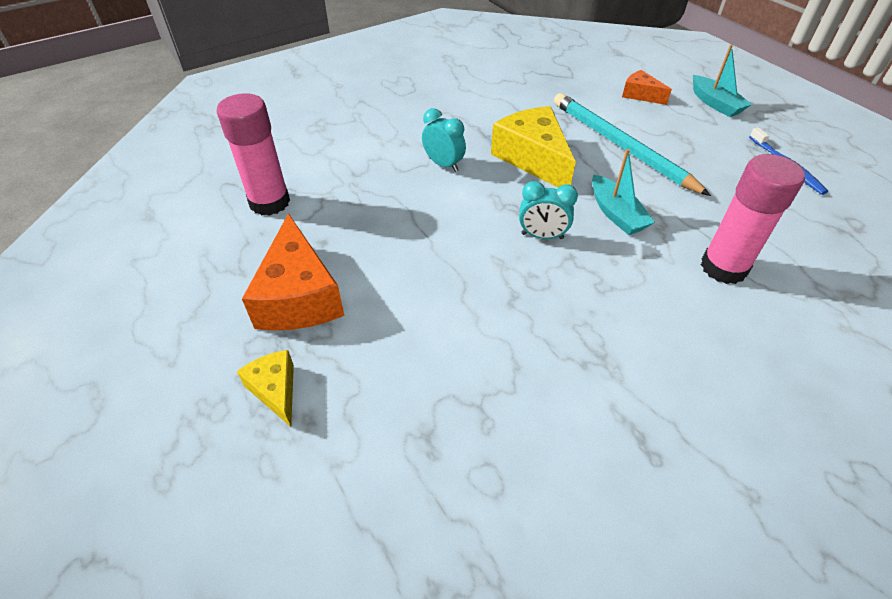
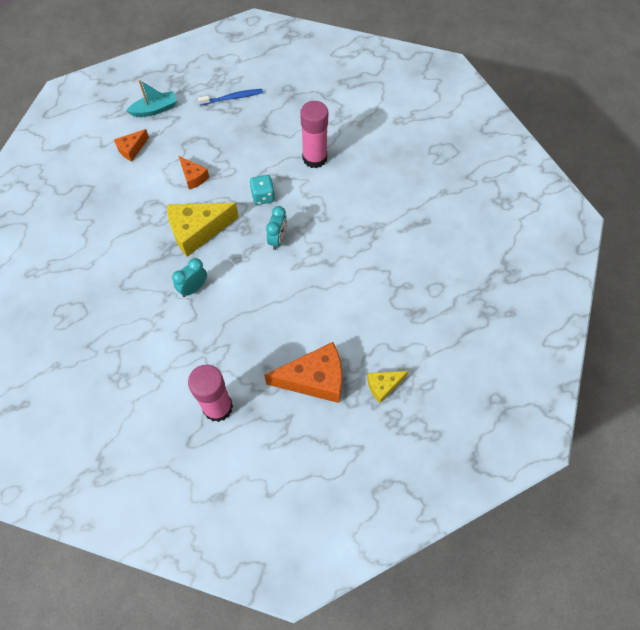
camera: 85 degrees left, 15 degrees up
(616, 214) = (263, 196): turquoise boat -> turquoise dice
(620, 146) = (193, 177): turquoise pencil -> orange cheese

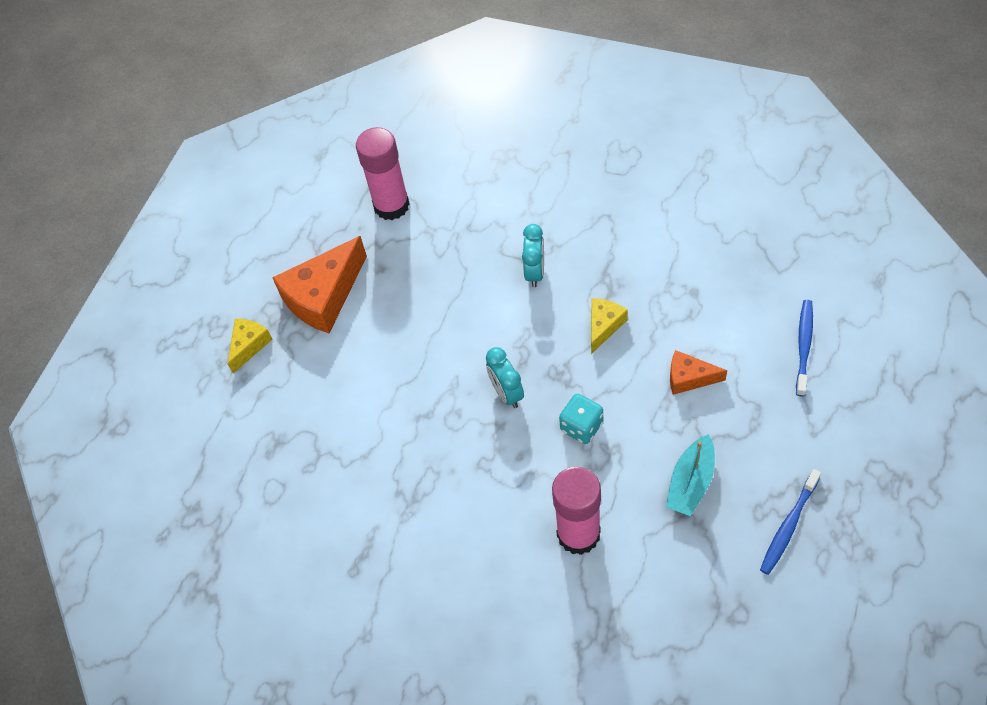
camera: 145 degrees right, 5 degrees down
(132, 149) = (804, 346): orange cheese -> blue toothbrush
(154, 109) = (855, 417): turquoise boat -> turquoise boat (691, 482)
(197, 231) = (604, 326): yellow cheese -> yellow cheese, size x0.53

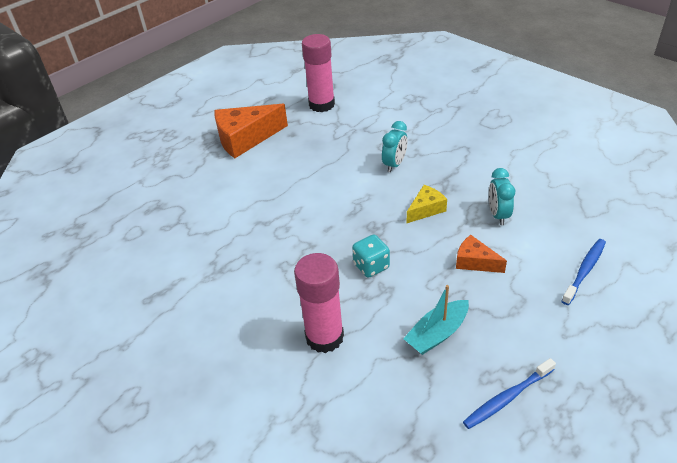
camera: 20 degrees right, 15 degrees down
(249, 345) = (181, 150): yellow cheese -> none
(507, 393) = (329, 227): turquoise clock -> turquoise clock (498, 215)

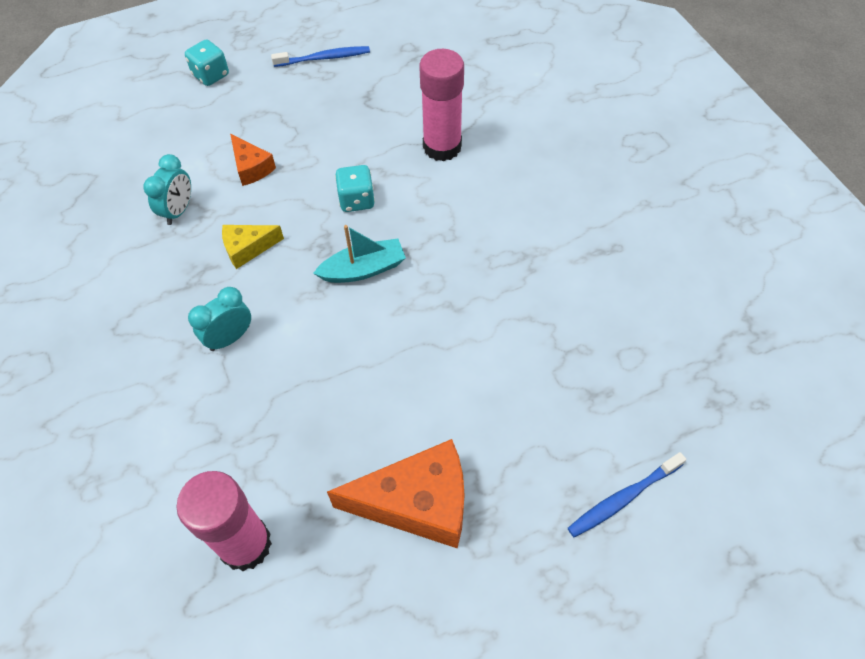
camera: 160 degrees left, 15 degrees up
(437, 333) = (340, 117): turquoise boat -> turquoise boat (363, 269)
(584, 271) = (163, 124): blue toothbrush -> blue toothbrush (623, 498)
(599, 333) = (211, 75): none -> turquoise dice

